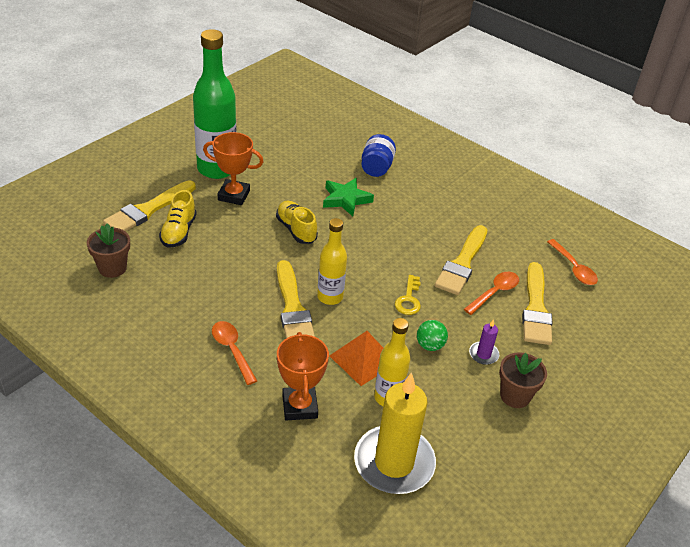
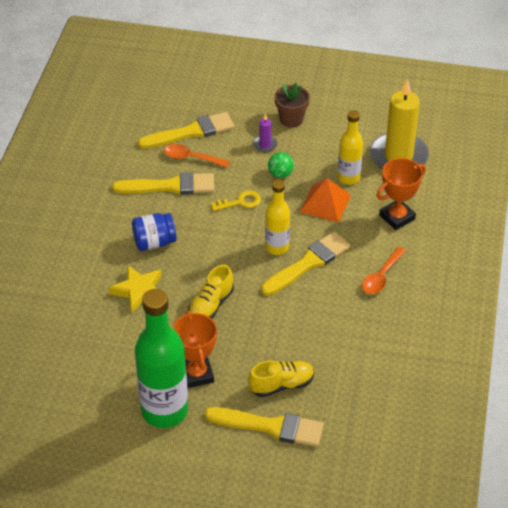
camera: 115 degrees left, 5 degrees up
(112, 268) = (364, 402): brown flower pot -> none
(346, 199) = (138, 291): green star -> yellow star
(376, 168) = (69, 290): blue jar -> blue jar (154, 242)
(574, 268) = (124, 123): orange spoon -> none

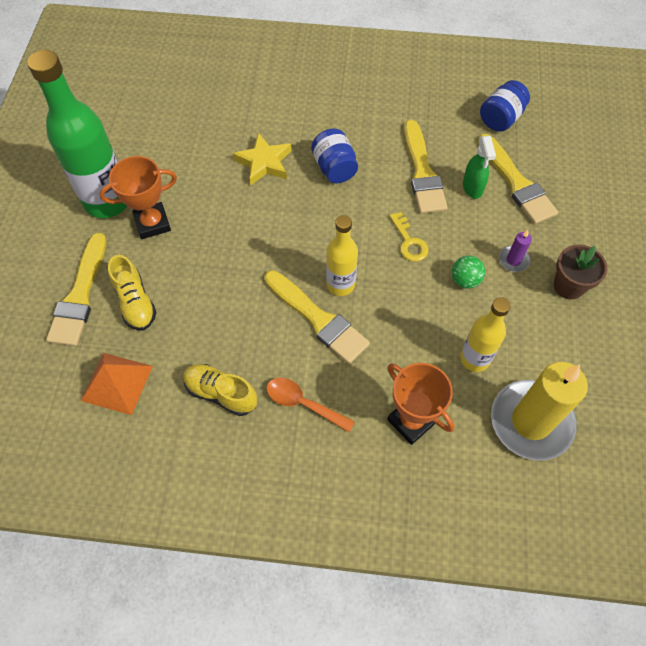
camera: 85 degrees right, 15 degrees up
(120, 131) = (500, 118): none -> blue jar
(191, 158) = (472, 188): orange spoon -> green spray bottle
(211, 305) = (247, 227): yellow shoe -> yellow shoe (221, 393)
(325, 203) = (423, 333): orange pyramid -> orange pyramid (117, 383)

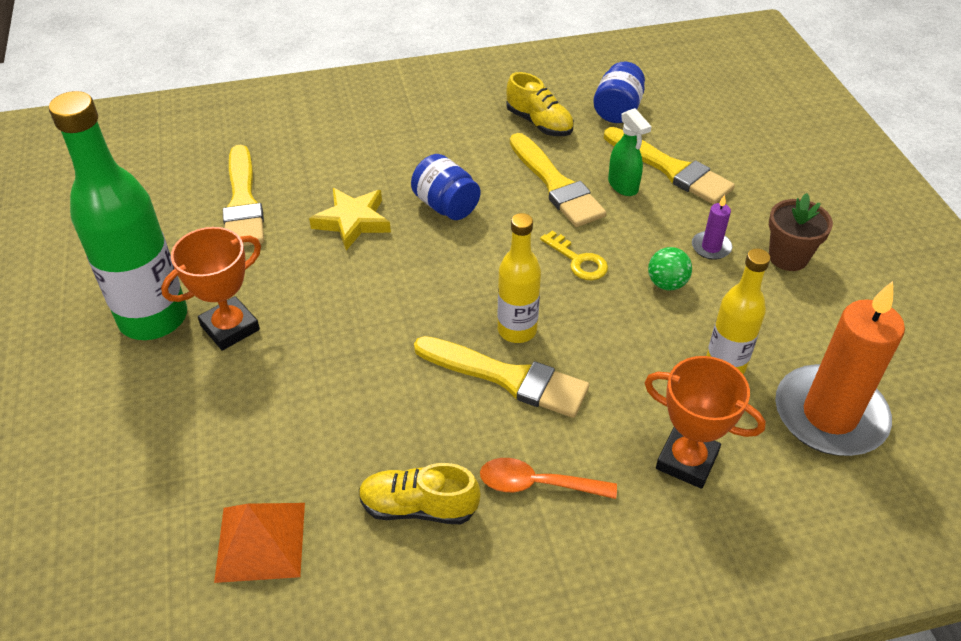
camera: 20 degrees left, 15 degrees down
(80, 296) = (158, 445): yellow brush -> yellow brush (243, 203)
(135, 302) = (245, 430): yellow shoe -> yellow shoe (539, 123)
(531, 421) = (829, 415): yellow candle -> orange candle

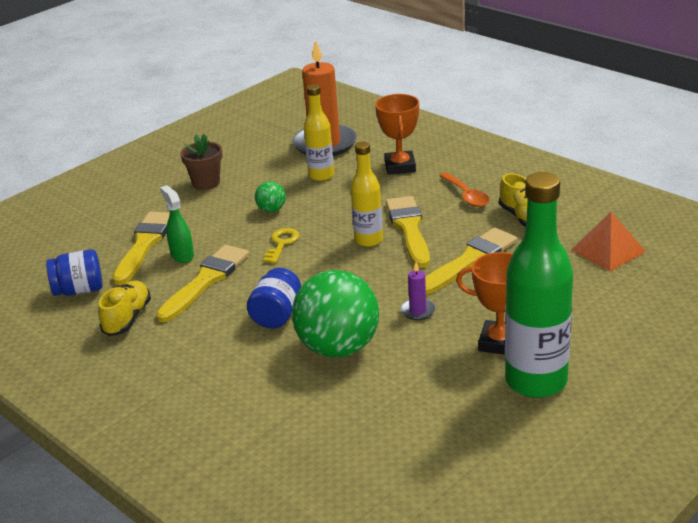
camera: 120 degrees left, 15 degrees down
(243, 203) = (375, 415): yellow brush -> yellow brush (470, 260)
(352, 221) = (338, 348): yellow star -> green ball
(623, 186) = (182, 255): green spray bottle -> green spray bottle turned 60 degrees counterclockwise
(711, 247) = (221, 207): purple candle -> purple candle (418, 311)

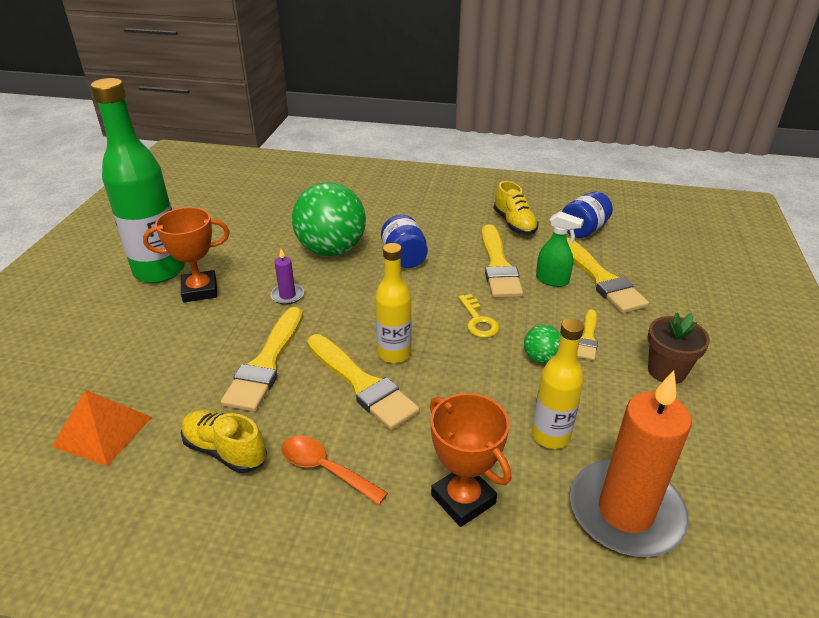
camera: 145 degrees right, 5 degrees up
(222, 212) = (588, 338): none -> yellow brush

